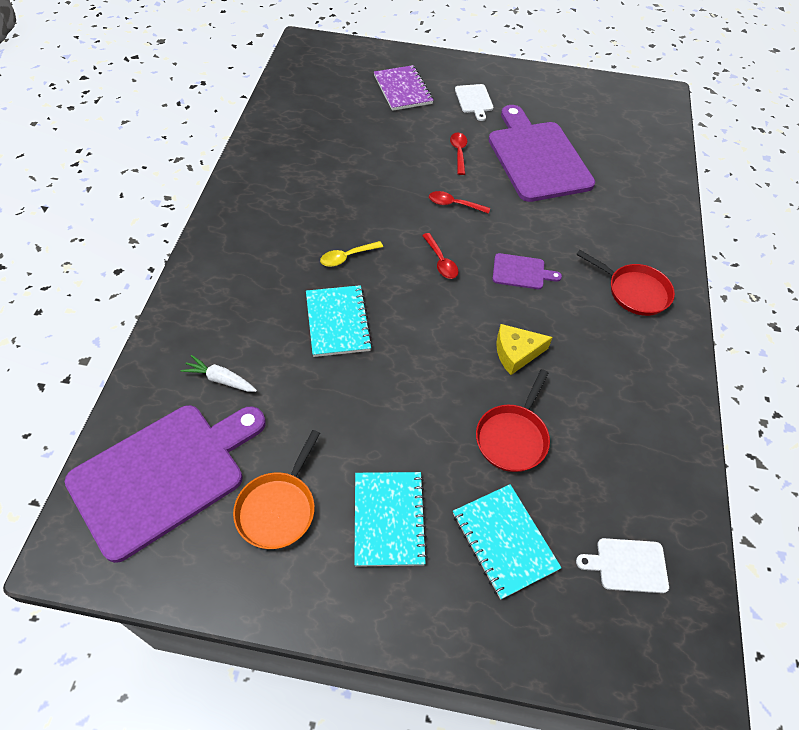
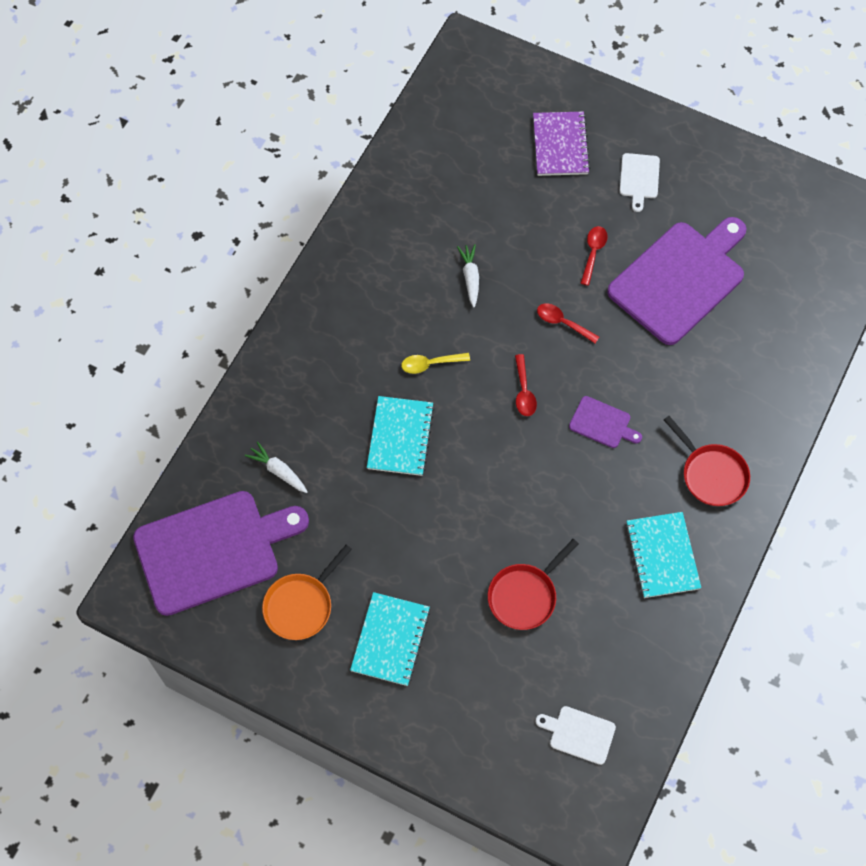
camera: 20 degrees right, 10 degrees up
(361, 187) = (470, 277): none -> white carrot
(504, 541) = (481, 685): turquoise notebook -> turquoise notebook (662, 556)
(516, 353) = (561, 513): yellow cheese -> none
(537, 158) = (680, 279): purple cutting board -> purple cutting board turned 45 degrees clockwise

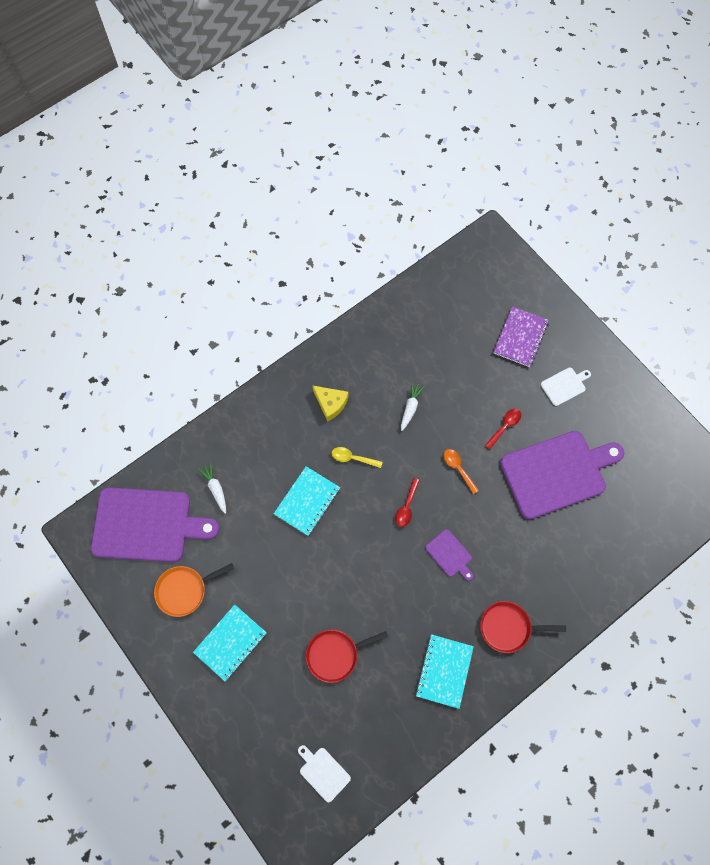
camera: 25 degrees right, 5 degrees up
(371, 313) = (330, 403): none -> yellow cheese
(562, 323) = (458, 468): red spoon -> orange spoon
(639, 178) = (564, 385): white cutting board -> white cutting board turned 150 degrees counterclockwise
(711, 474) = (508, 627): red pan -> red pan turned 105 degrees clockwise

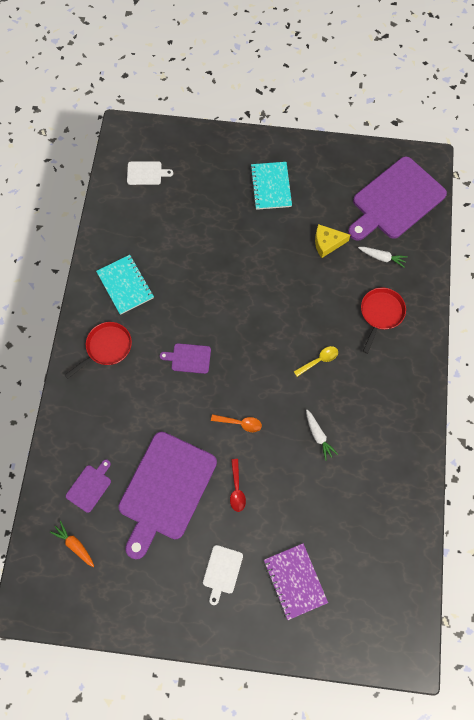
camera: 135 degrees right, 0 degrees up
(184, 590) = (330, 188): orange pan -> none
(307, 501) = (317, 304): turquoise notebook -> none
(330, 403) = (375, 384): yellow cheese -> yellow cheese (327, 243)
(335, 654) = (202, 235): red pan -> red pan (380, 314)
(407, 507) = (249, 362): red spoon -> none
(613, 527) = (90, 486): none -> purple cutting board
(657, 495) = (75, 545): none -> orange carrot

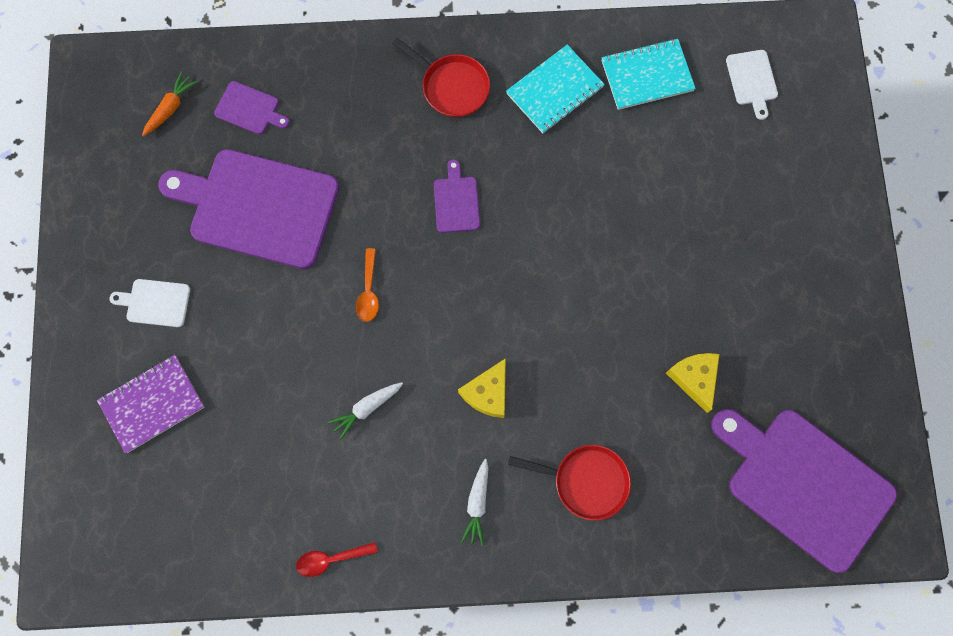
camera: 80 degrees right, 5 degrees up
(237, 489) = (271, 303): red spoon -> red spoon (331, 559)
(271, 186) = (777, 273): turquoise notebook -> turquoise notebook (647, 76)
(319, 360) = (487, 393): yellow spoon -> yellow cheese
(382, 258) = (688, 472): white carrot -> white carrot (477, 503)

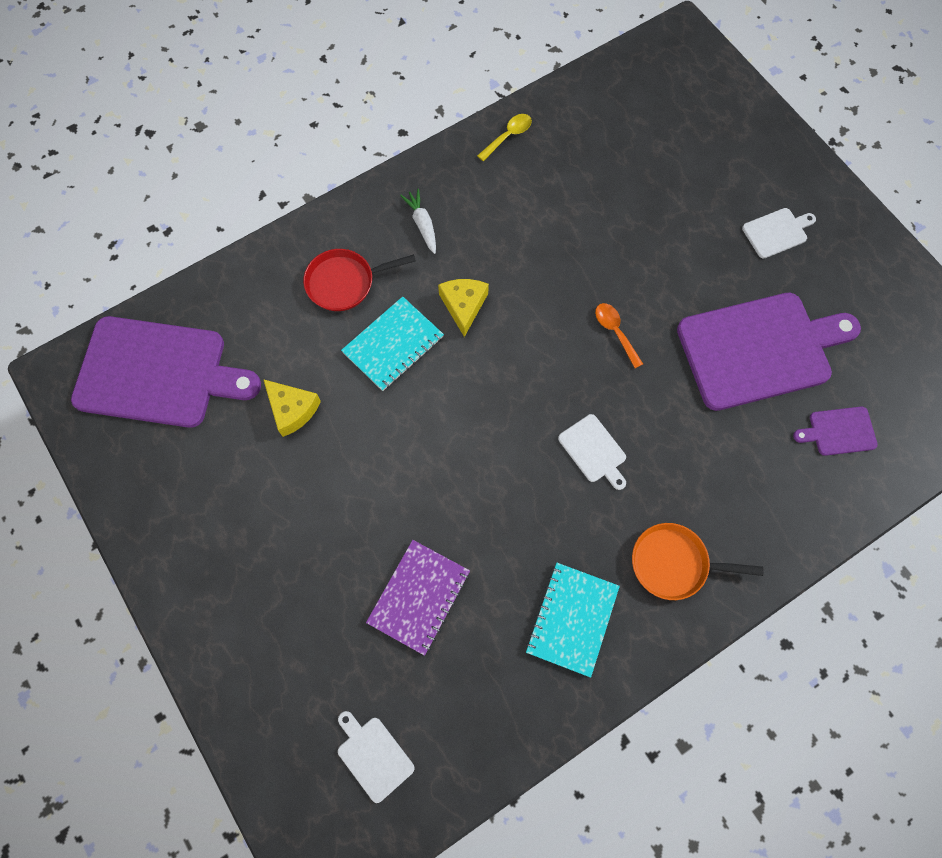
camera: 150 degrees right, 5 degrees down
(152, 404) = (717, 164): purple notebook -> purple notebook (419, 597)
(170, 108) = (906, 393): orange carrot -> none
(331, 559) = (508, 136): red spoon -> yellow spoon
(366, 408) = (553, 245): white carrot -> none
(452, 87) = (674, 563): red pan -> orange pan
(456, 201) = (594, 451): purple cutting board -> white cutting board
(647, 76) = (488, 693): turquoise notebook -> turquoise notebook (393, 345)

